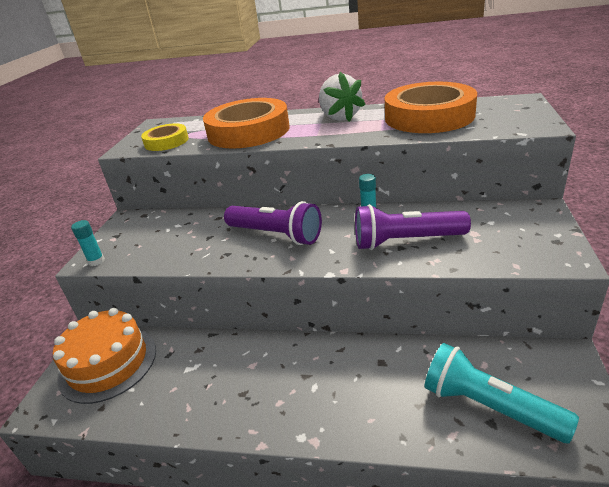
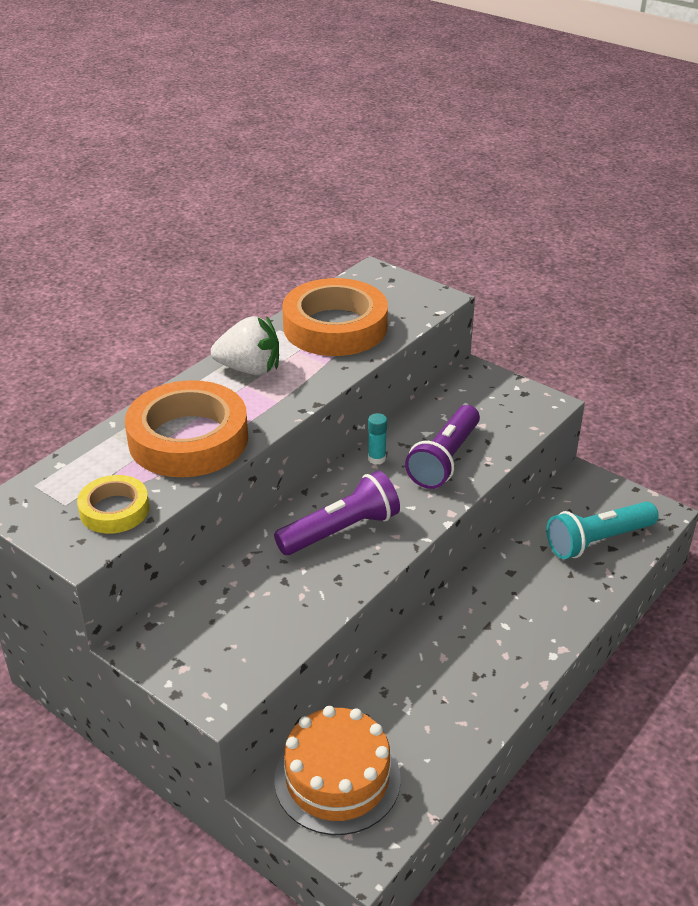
camera: 65 degrees left, 5 degrees up
(96, 261) = (229, 693): turquoise glue stick -> none

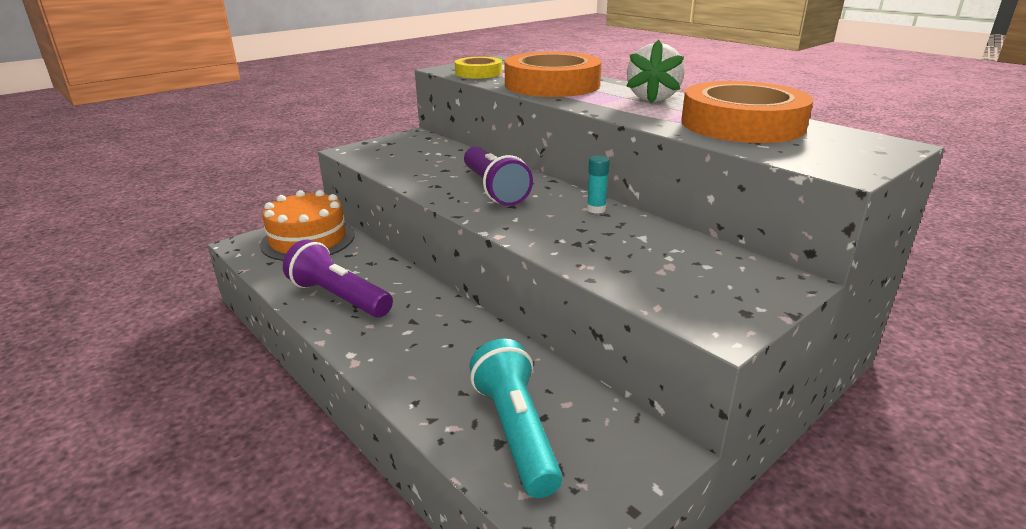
camera: 100 degrees right, 10 degrees down
(445, 459) = (590, 241): purple flashlight -> purple flashlight (339, 297)

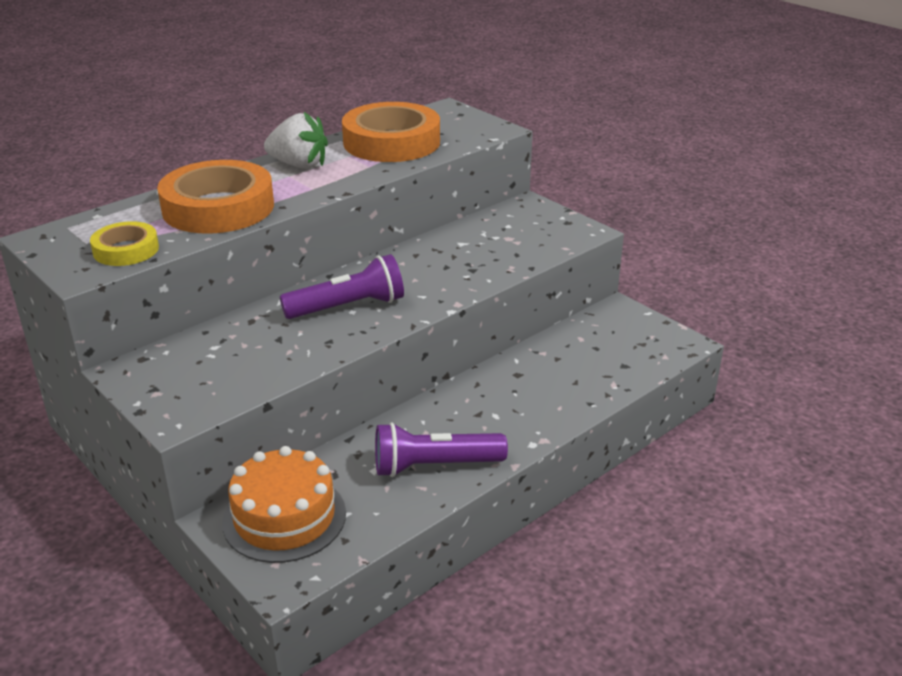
camera: 90 degrees left, 5 degrees up
(339, 297) = (435, 466): purple flashlight -> purple flashlight turned 45 degrees clockwise
(516, 432) = (613, 358): turquoise flashlight -> none
(596, 209) = (406, 258): turquoise glue stick -> none

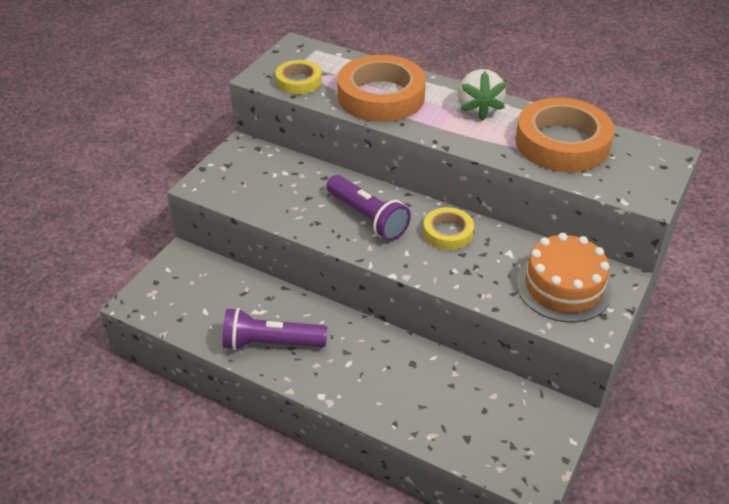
camera: 70 degrees right, 10 degrees up
(284, 517) = (192, 283): orange cake -> orange cake (563, 287)
(409, 267) = (448, 233): none -> yellow tape
(435, 466) = (271, 343): purple flashlight -> purple flashlight turned 60 degrees counterclockwise

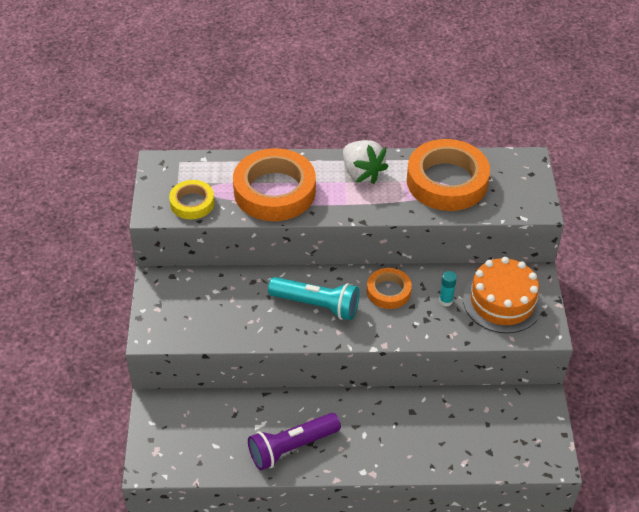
camera: 30 degrees left, 5 degrees up
(367, 217) = (316, 305): purple flashlight -> turquoise flashlight
(448, 233) = (388, 291): yellow tape -> orange tape
(501, 263) = (446, 301): none -> turquoise glue stick

